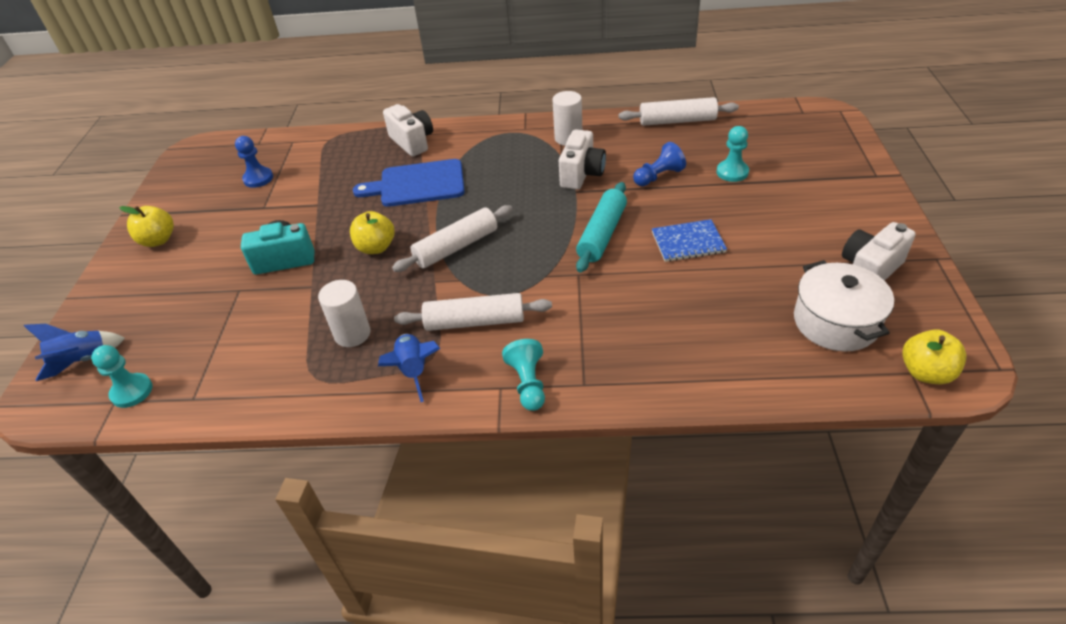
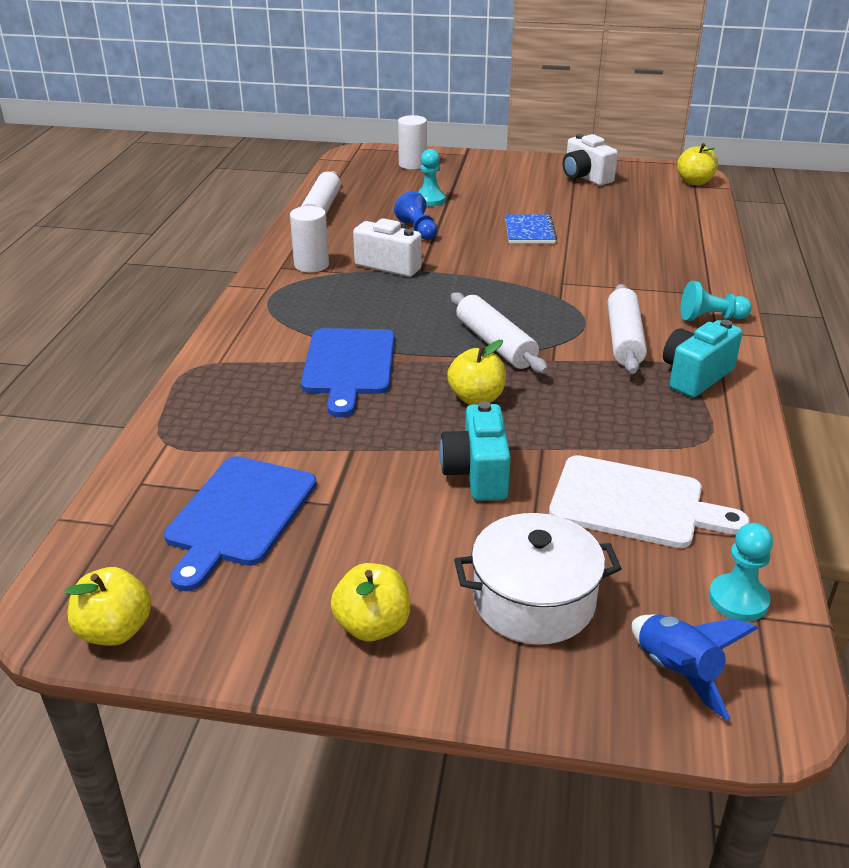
camera: 85 degrees left, 10 degrees down
(180, 165) = (115, 631): none -> yellow apple
(241, 337) = (634, 503): none -> white cutting board
(258, 178) = (239, 515): blue pawn -> blue cutting board
(352, 334) = (636, 415): white cylinder -> white cylinder (412, 164)
(412, 142) = (237, 367): white camera -> none
(414, 371) = (695, 376): blue rocket -> turquoise camera
(602, 234) = (503, 265): turquoise rolling pin -> none
(835, 322) = (642, 197): white pot -> white pot (534, 601)

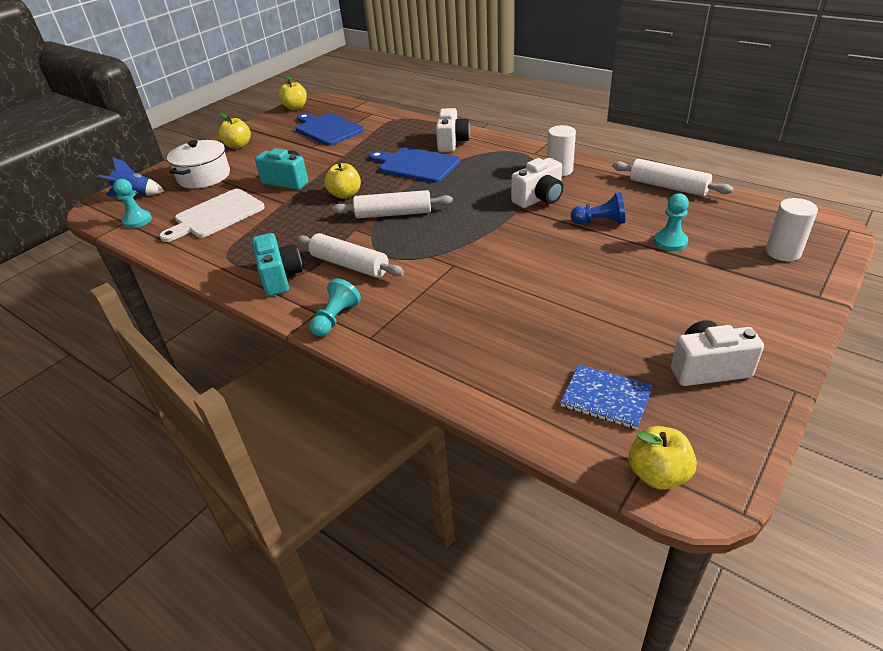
camera: 120 degrees right, 5 degrees up
(255, 355) = (452, 142): none -> white camera
(529, 231) = (565, 278): blue notebook -> blue notebook (606, 398)

